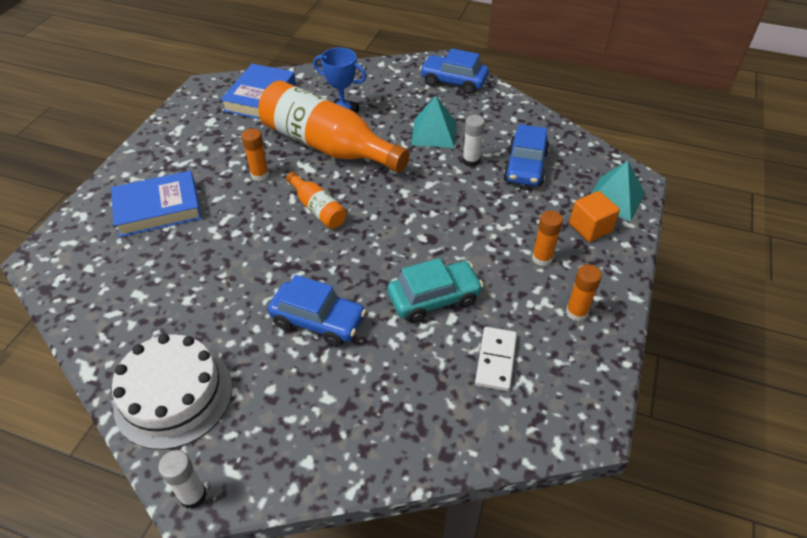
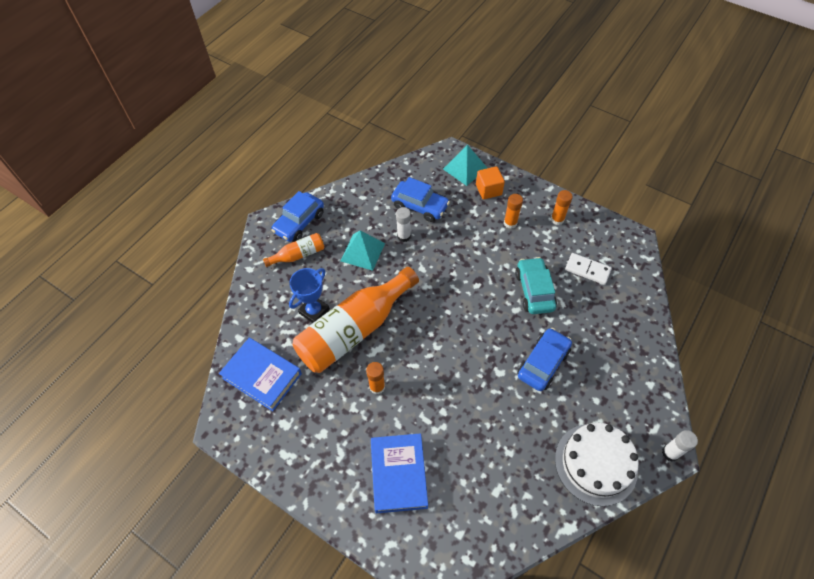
camera: 75 degrees left, 10 degrees up
(318, 209) = (430, 348): orange bottle -> orange bottle (298, 255)

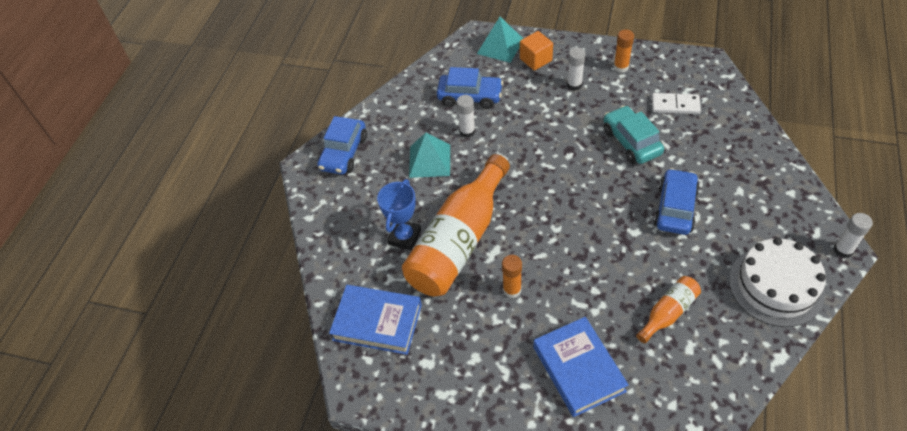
camera: 15 degrees left, 5 degrees down
(298, 255) = (359, 186): orange bottle -> orange bottle (668, 313)
(510, 223) = (574, 85): orange glue stick -> white glue stick

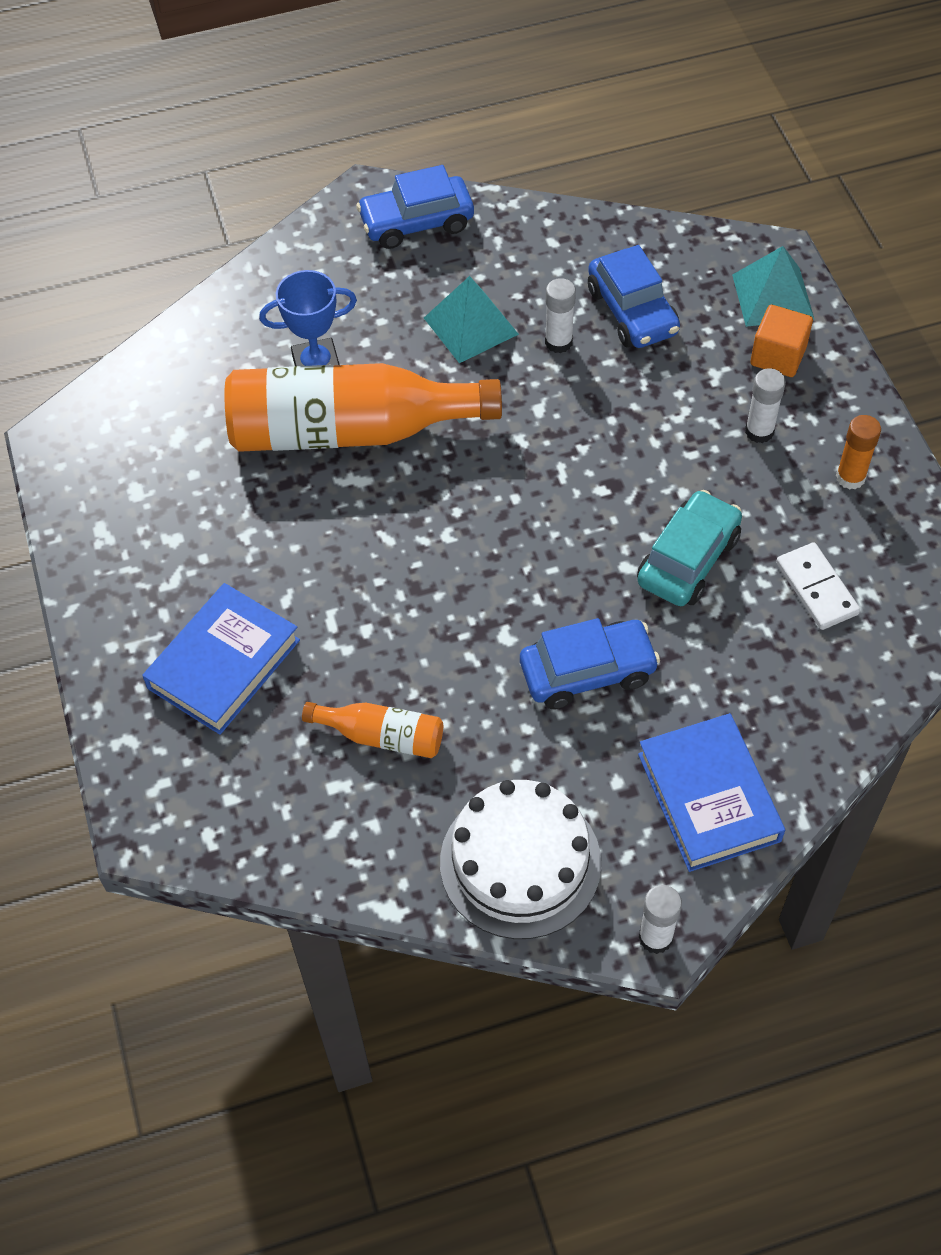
camera: 55 degrees right, 5 degrees up
(377, 322) = (164, 407): blue book -> blue book (708, 797)
(512, 290) = (305, 530): orange glue stick -> none

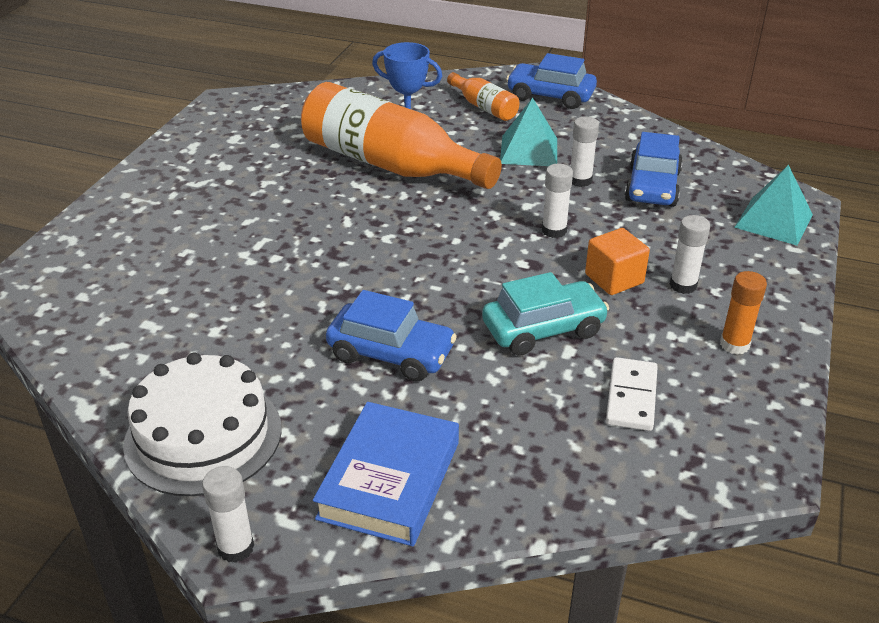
camera: 35 degrees right, 20 degrees down
(224, 664) = (171, 232): blue book -> none
(382, 736) = (211, 314): orange bottle -> orange bottle (484, 107)
(593, 429) = (554, 231): none -> white glue stick
(778, 356) = (744, 252): orange cube -> orange cube (614, 279)

